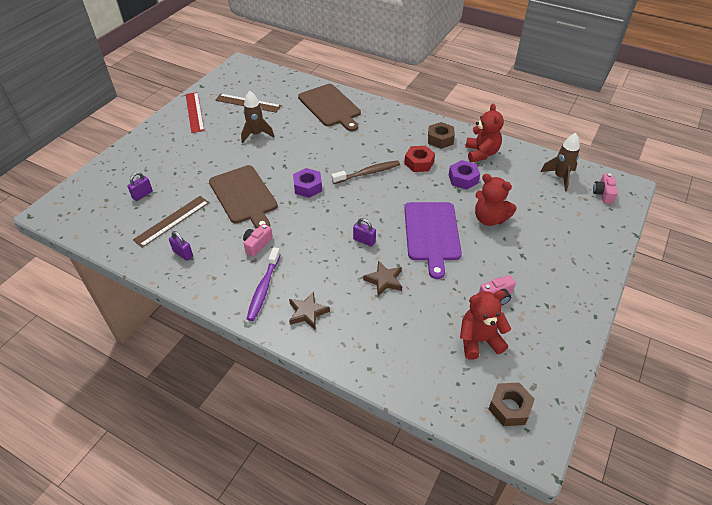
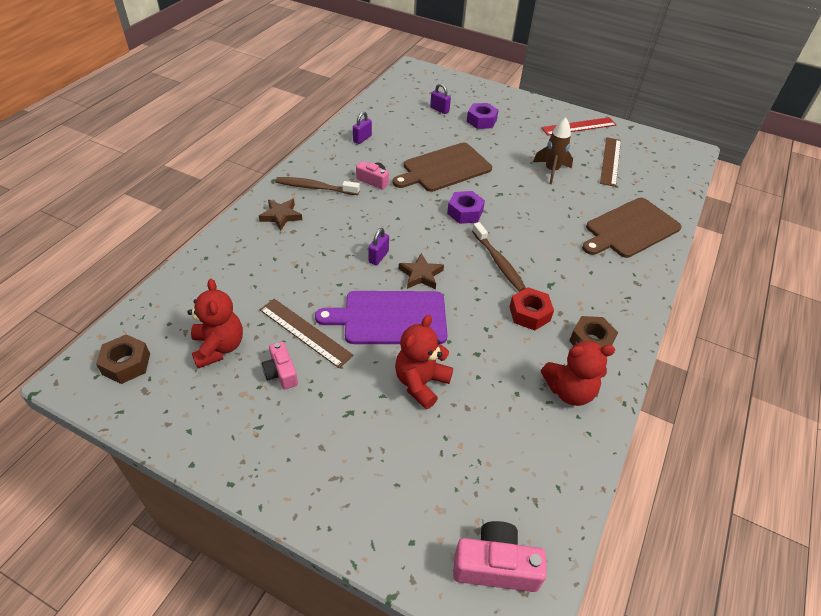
camera: 85 degrees right, 0 degrees up
(172, 221) = (405, 129): brown ruler -> brown ruler (305, 332)
(263, 288) = (315, 187): purple toothbrush -> brown toothbrush
(384, 280) = (317, 271): brown star -> brown star (421, 275)
(463, 179) = (503, 361): purple nut -> purple nut (481, 121)
(560, 177) = (530, 499): brown rocket -> none
(603, 194) = (495, 566): pink camera -> pink camera, size x1.55

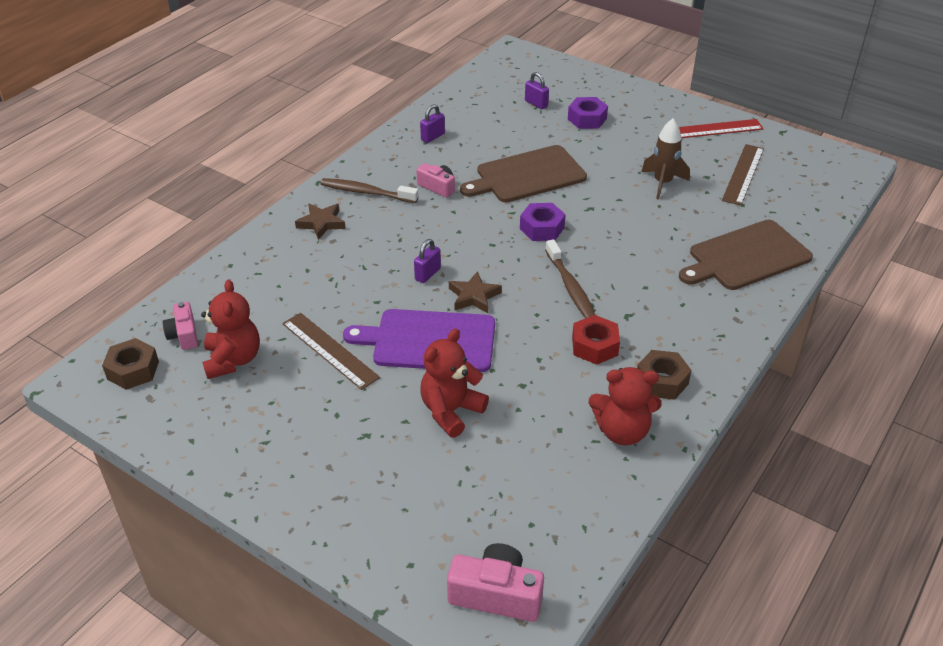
camera: 10 degrees right, 5 degrees down
(281, 373) = (297, 390): pink camera -> pink camera (184, 335)

